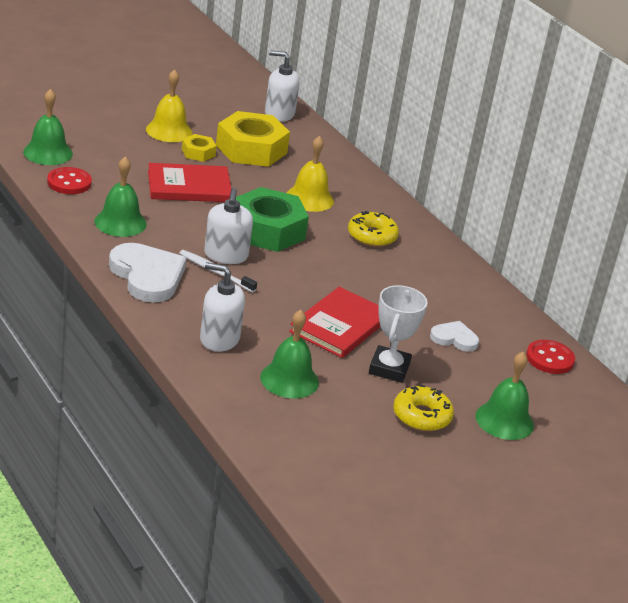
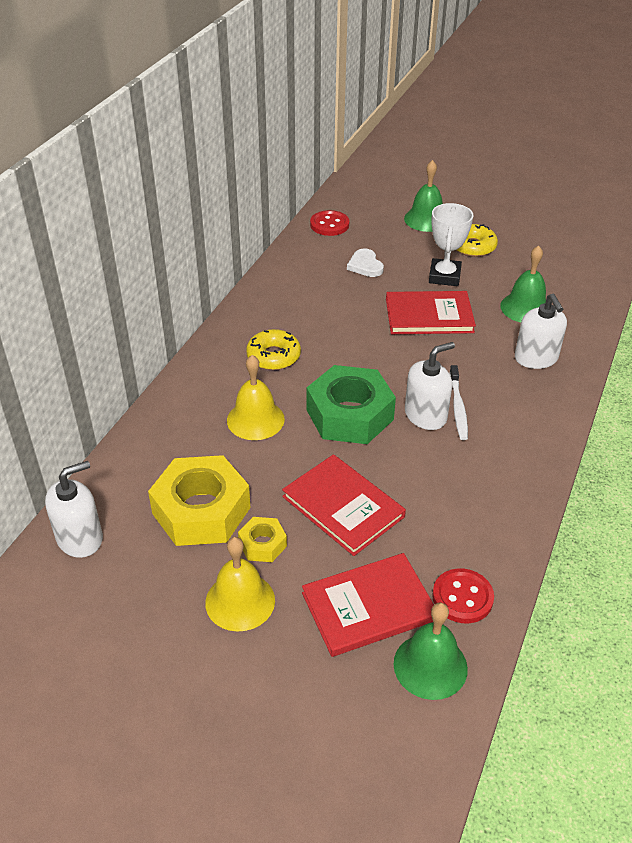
camera: 120 degrees left, 10 degrees up
(108, 157) = (368, 607): none -> red book
(120, 222) = (474, 509): green bell -> none
(147, 276) = (523, 439): white heart -> none
(279, 114) = (80, 538): white soap dispenser -> white soap dispenser turned 105 degrees counterclockwise
(389, 368) = (444, 276): white trophy -> white trophy turned 60 degrees counterclockwise

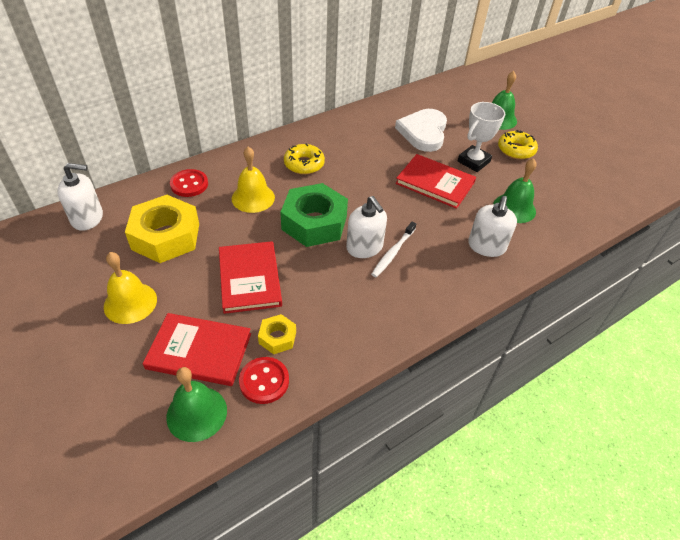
camera: 30 degrees right, 5 degrees up
(262, 544) = (178, 275): yellow nut -> yellow nut (277, 337)
(329, 225) = (425, 97): red button -> red button (189, 184)
(365, 265) = (423, 132): white heart -> white heart, size x1.85
(425, 415) = (364, 247): white soap dispenser -> white soap dispenser turned 60 degrees clockwise

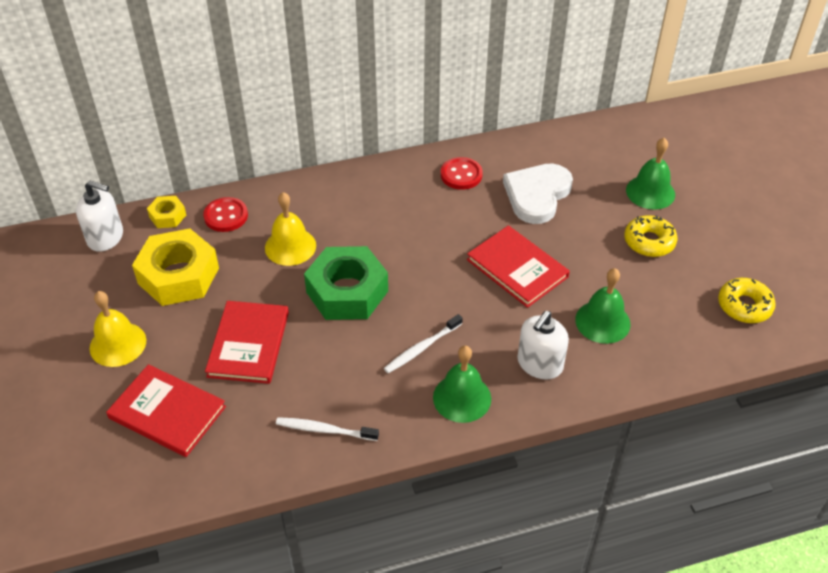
camera: 20 degrees right, 0 degrees up
(196, 413) = (142, 476): green bell -> green bell (462, 398)
(264, 381) = (219, 460): red button -> red button (461, 175)
(277, 337) = (251, 417): yellow nut -> yellow nut (167, 216)
(304, 164) = (367, 213): yellow donut -> yellow donut (744, 306)
(344, 333) = (324, 430): none -> white toothbrush
(364, 247) = (392, 334): white soap dispenser -> none
(473, 161) = (582, 248): white trophy -> none

